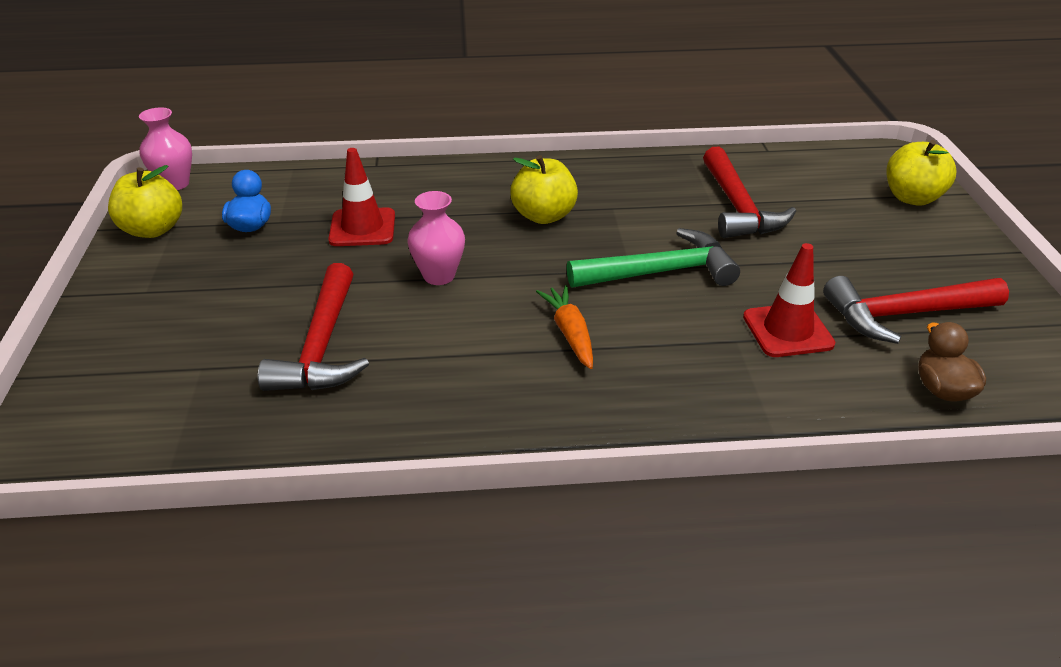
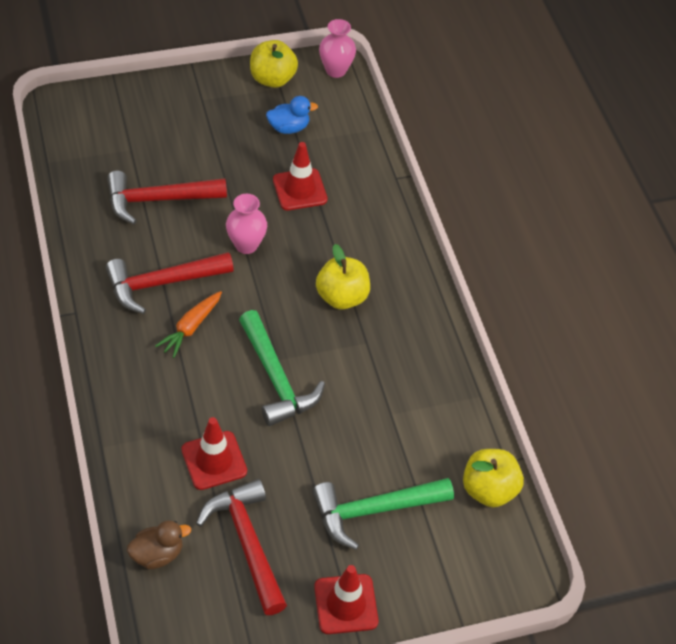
camera: 75 degrees right, 15 degrees up
(570, 333) = (191, 328): orange carrot -> orange carrot turned 150 degrees clockwise
(738, 207) = (388, 433): red hammer -> red hammer (162, 283)
(840, 226) = (374, 510): none -> green hammer
(912, 198) = (440, 578): yellow apple -> yellow apple (489, 490)
(963, 255) = (346, 604): none -> red traffic cone

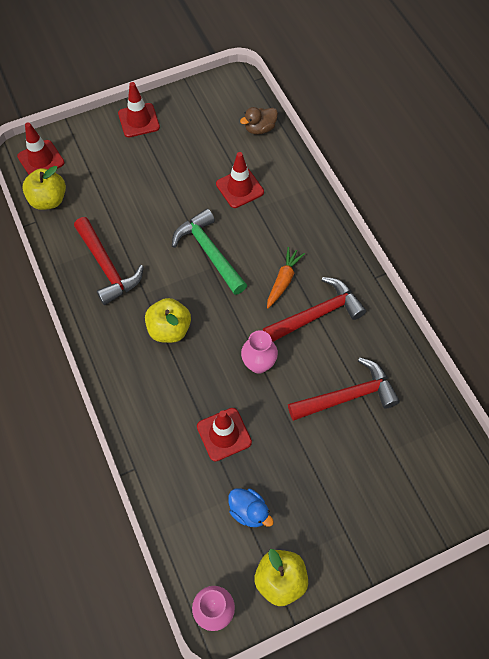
camera: 175 degrees right, 10 degrees up
(247, 543) = (206, 143): red hammer -> red hammer (107, 267)
(289, 128) = (249, 511): blue duck -> blue duck turned 120 degrees counterclockwise
(374, 510) = (126, 175): green hammer -> none
(501, 559) = (41, 159): none -> red traffic cone

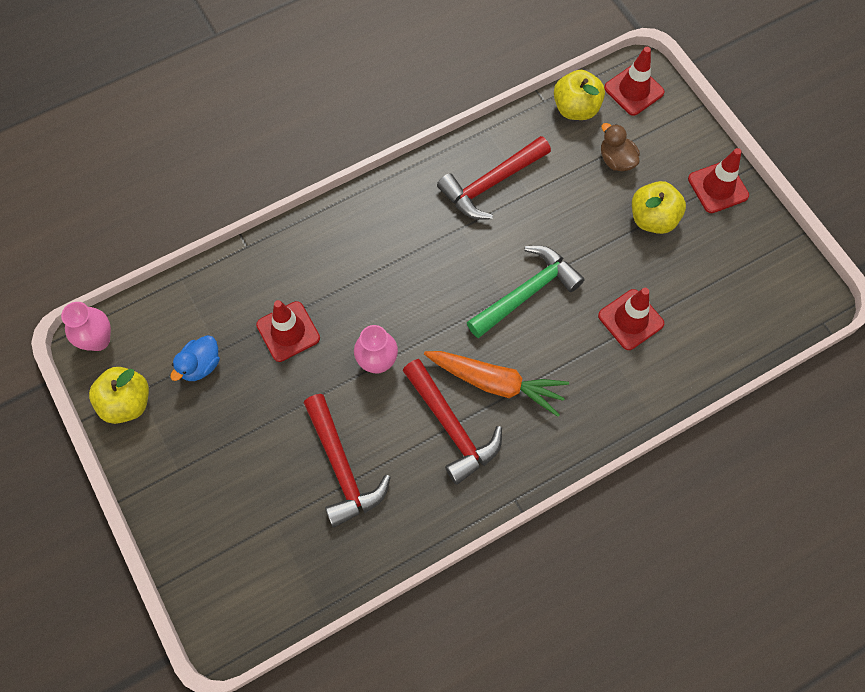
camera: 85 degrees right, 5 degrees up
(169, 329) = (415, 260): yellow apple -> yellow apple (653, 218)
(260, 129) = (736, 337): brown duck -> brown duck (616, 160)
(283, 280) = (496, 383): orange carrot -> orange carrot, size x1.57

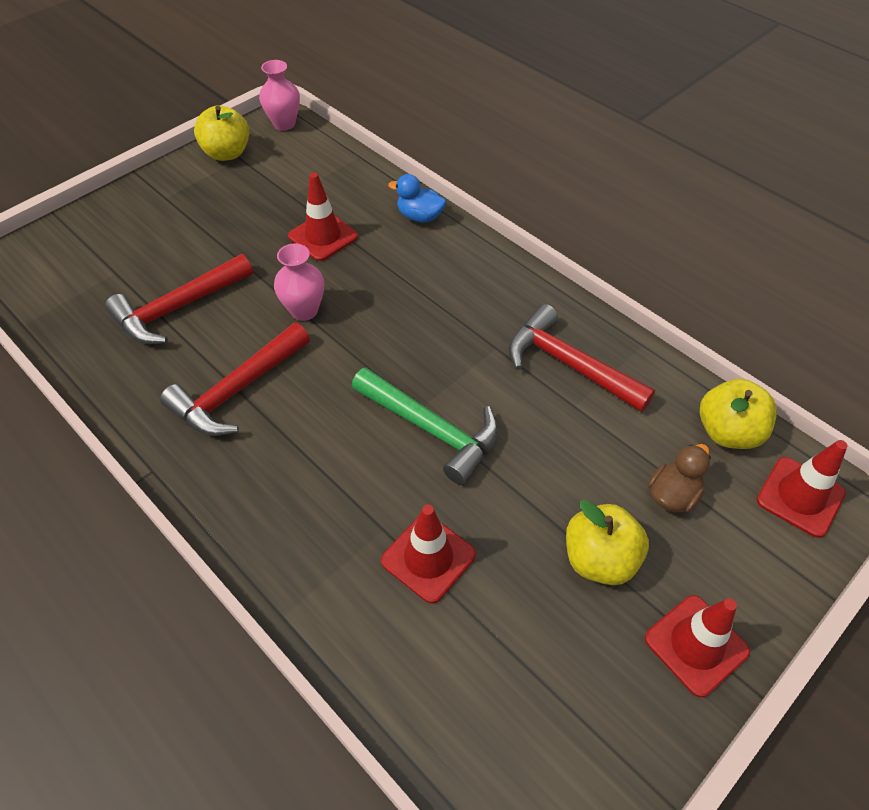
camera: 75 degrees right, 15 degrees down
(200, 365) = (273, 187): blue duck -> blue duck (420, 216)
(496, 383) = (301, 422): orange carrot -> none

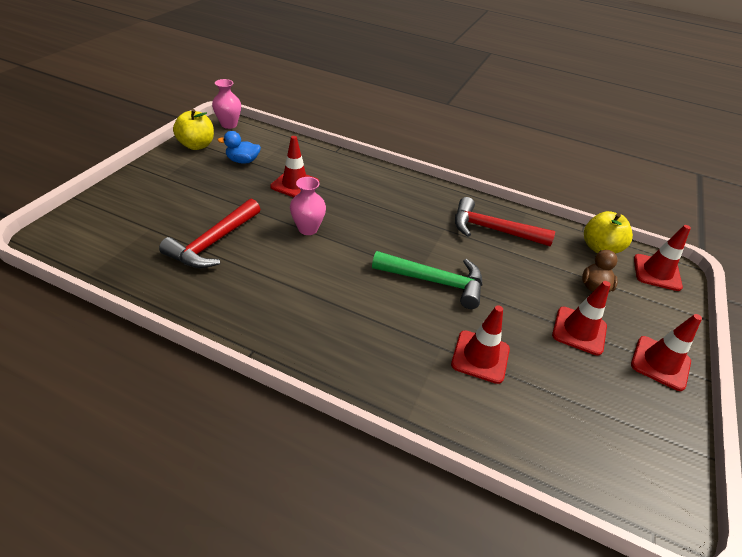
camera: 25 degrees left, 10 degrees down
(237, 390) = (288, 285): red hammer -> none
(420, 216) = (352, 165): blue duck -> blue duck (243, 161)
(599, 559) = (579, 331): yellow apple -> red traffic cone

